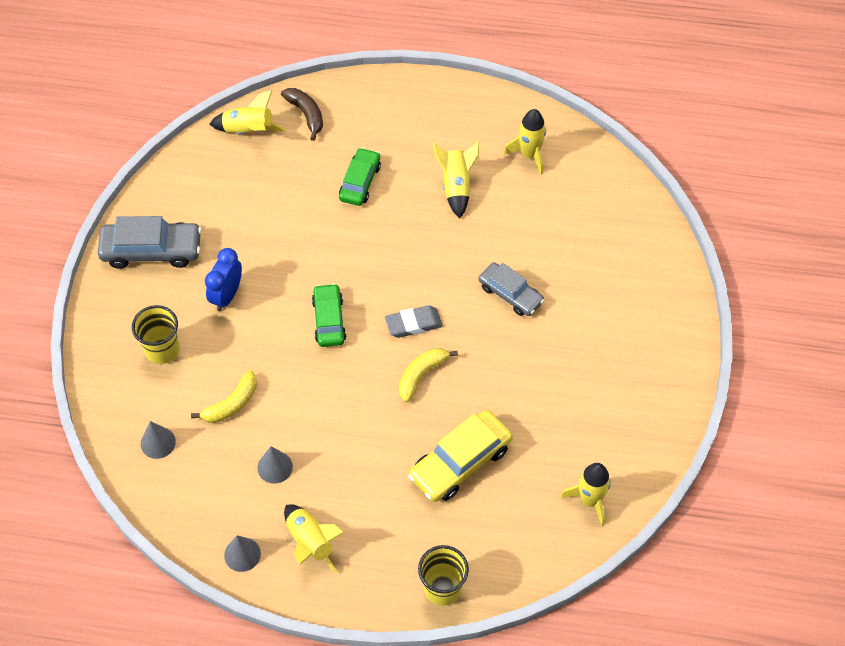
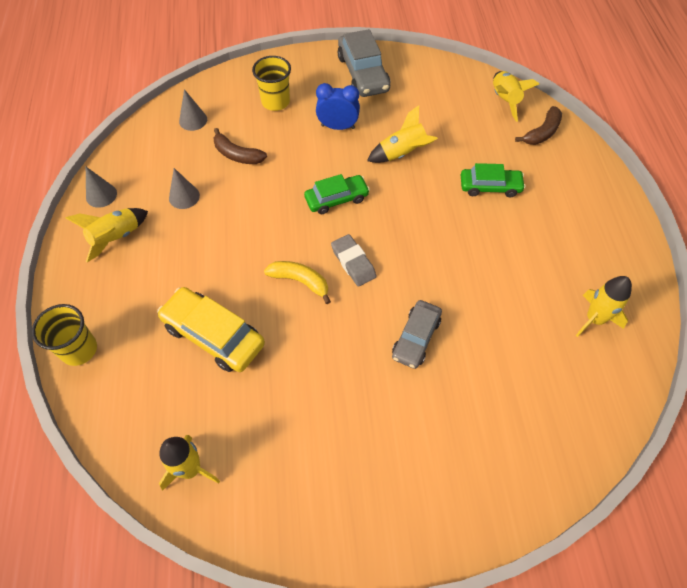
camera: 75 degrees right, 0 degrees up
(231, 404) = (237, 155): yellow banana -> brown banana
(456, 186) = (522, 262): yellow rocket -> yellow rocket (402, 154)

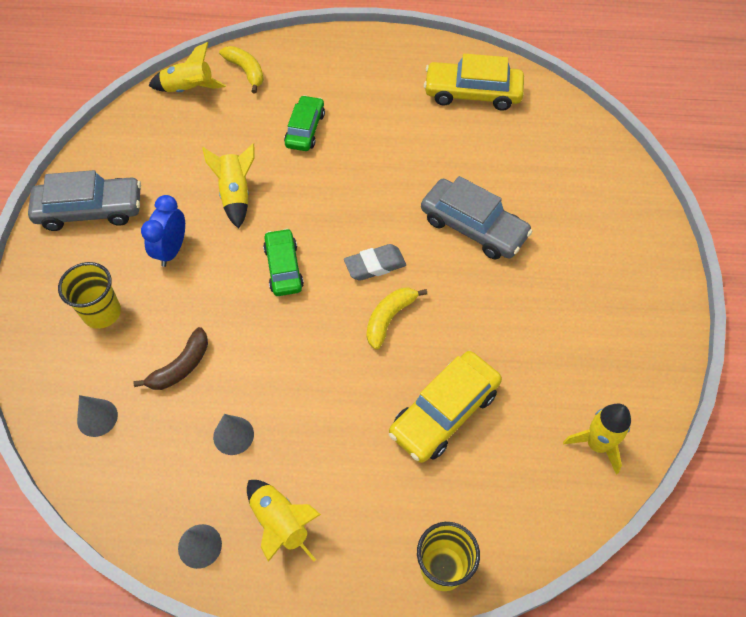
camera: 80 degrees left, 0 degrees up
(416, 338) = (473, 227): grey car -> grey car, size x1.52
(542, 133) = (246, 71): brown banana -> yellow banana
(594, 319) = (472, 93): yellow rocket -> yellow car

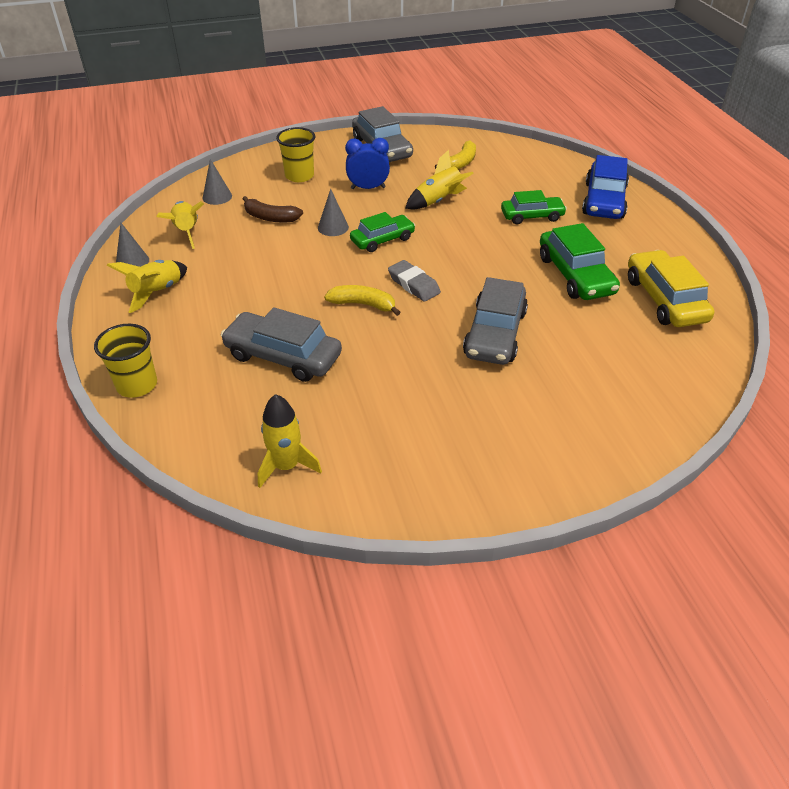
camera: 70 degrees right, 15 degrees down
(189, 89) = (525, 155): yellow rocket -> yellow rocket (186, 232)
(233, 435) = (222, 254): grey cone -> grey cone (333, 227)
(246, 71) = (568, 174): yellow banana -> yellow banana (460, 163)
(308, 66) = (604, 201): none -> blue car
(414, 136) = (575, 275): none -> green car
(444, 412) = (283, 356): yellow car -> grey car

